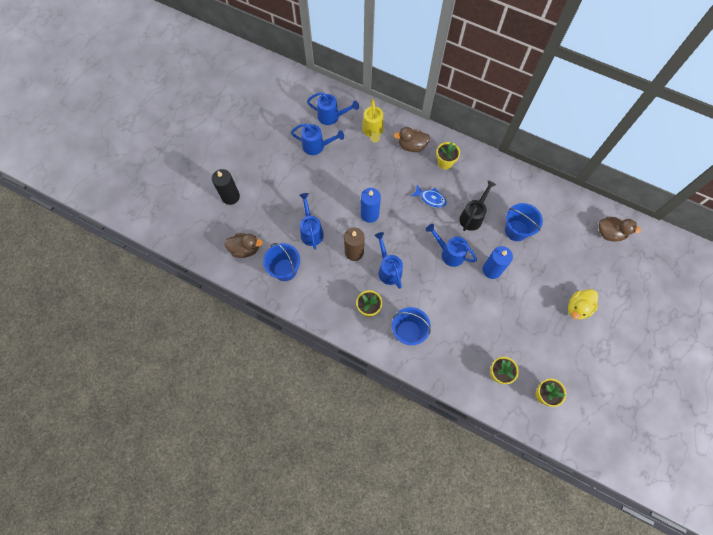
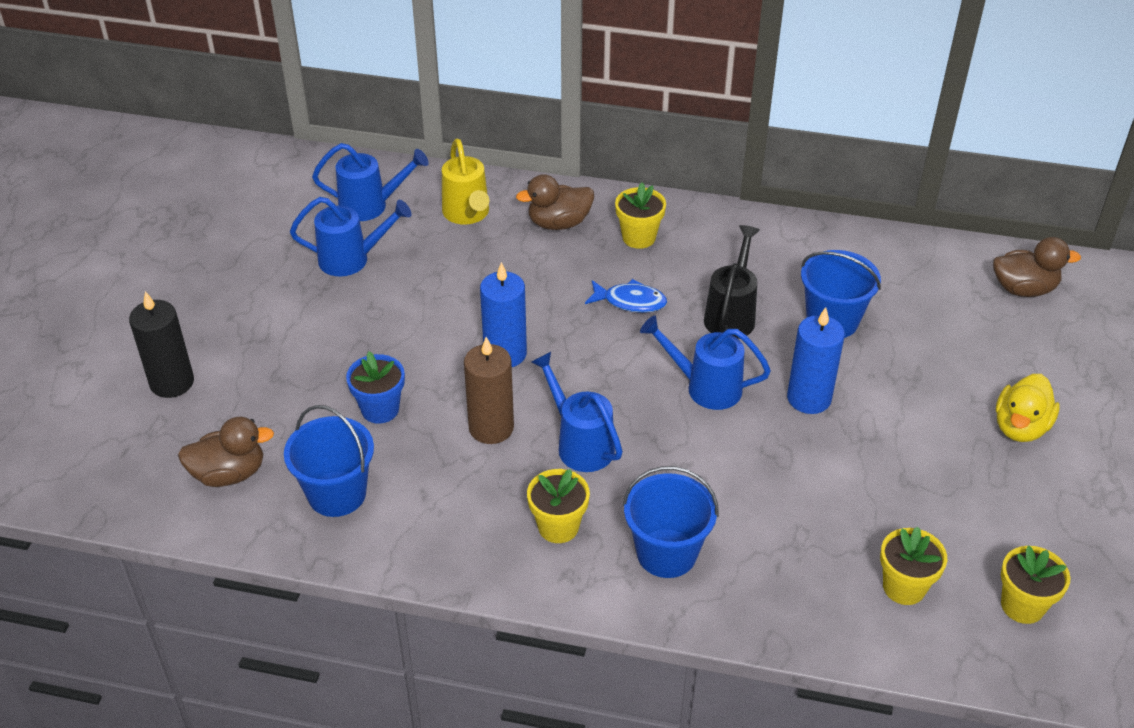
camera: 15 degrees left, 25 degrees down
(311, 231) = (380, 409): blue watering can -> blue flower pot

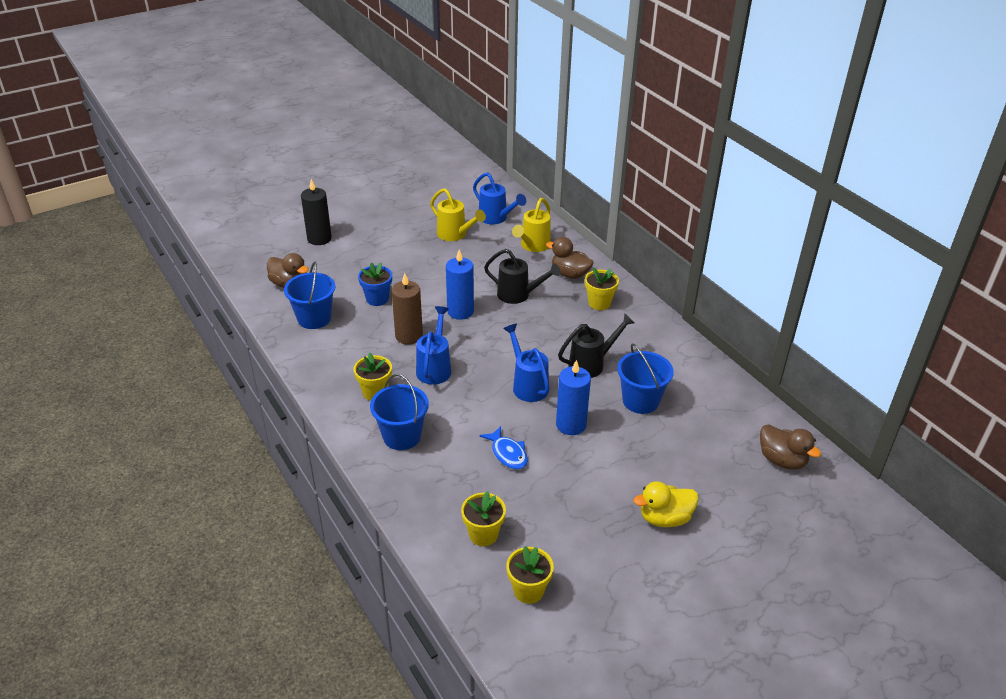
camera: 45 degrees right, 5 degrees down
(351, 259) = (455, 235): blue watering can -> yellow watering can
(540, 287) = (518, 295): none -> black watering can
(630, 301) = (550, 327): blue fish -> blue fish (508, 453)

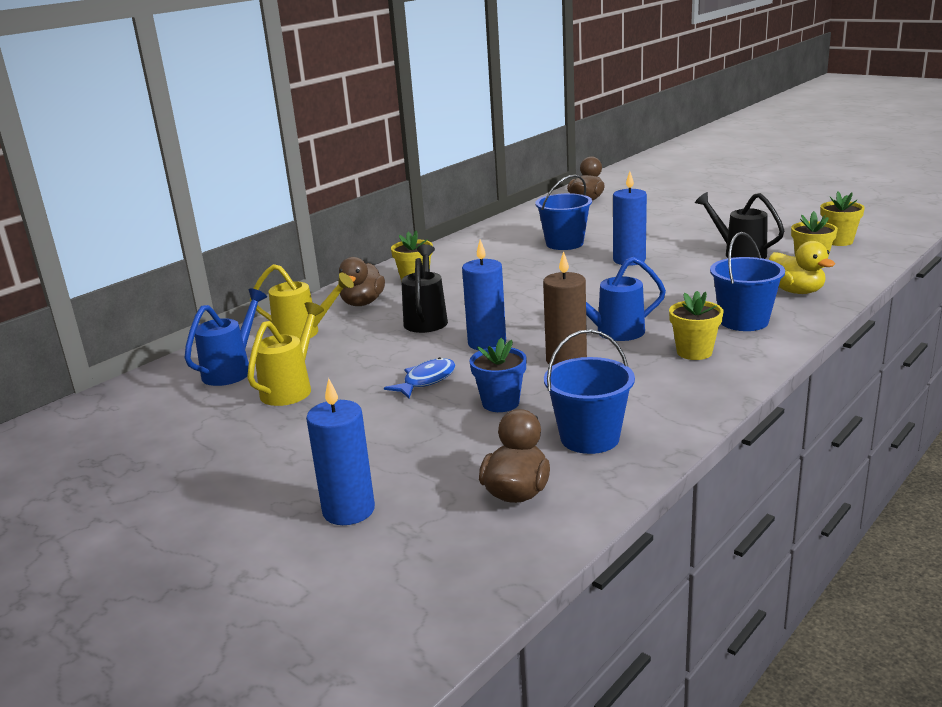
camera: 105 degrees left, 15 degrees down
(319, 239) = (348, 510): black candle -> blue candle
(508, 453) = (701, 274): blue fish -> blue fish (426, 380)
(528, 385) = (591, 285): blue watering can -> none
(591, 364) = (528, 267): black watering can -> black watering can (739, 253)
(665, 518) = (698, 219): yellow duck -> yellow duck (796, 291)

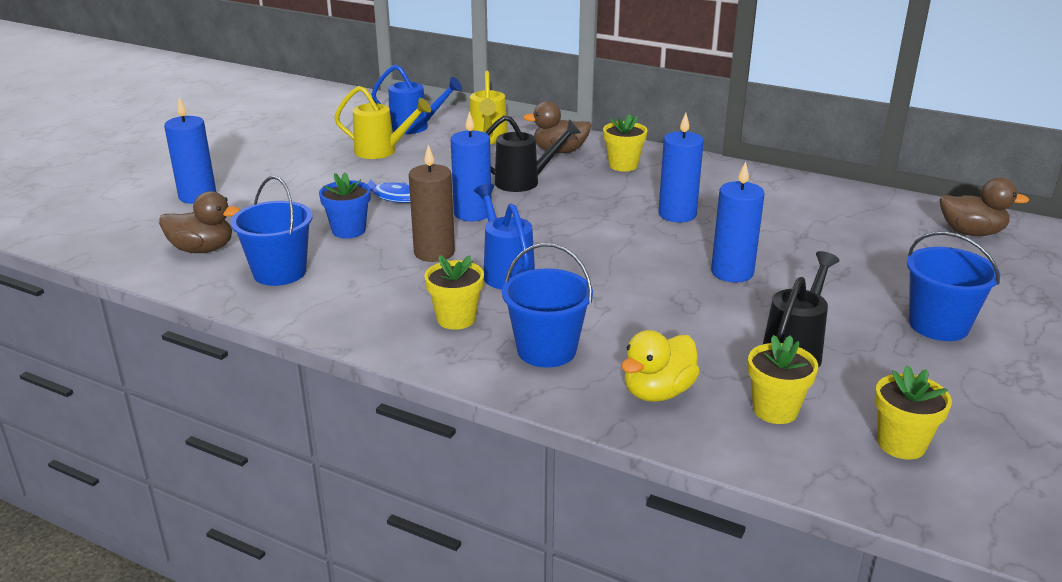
camera: 75 degrees right, 5 degrees up
(525, 269) = (677, 214): none -> blue candle
(564, 243) = (775, 230): blue bucket -> blue bucket (938, 325)

